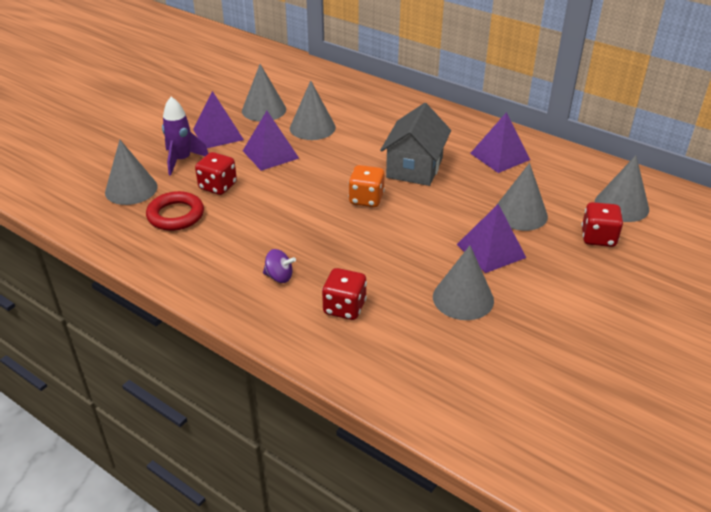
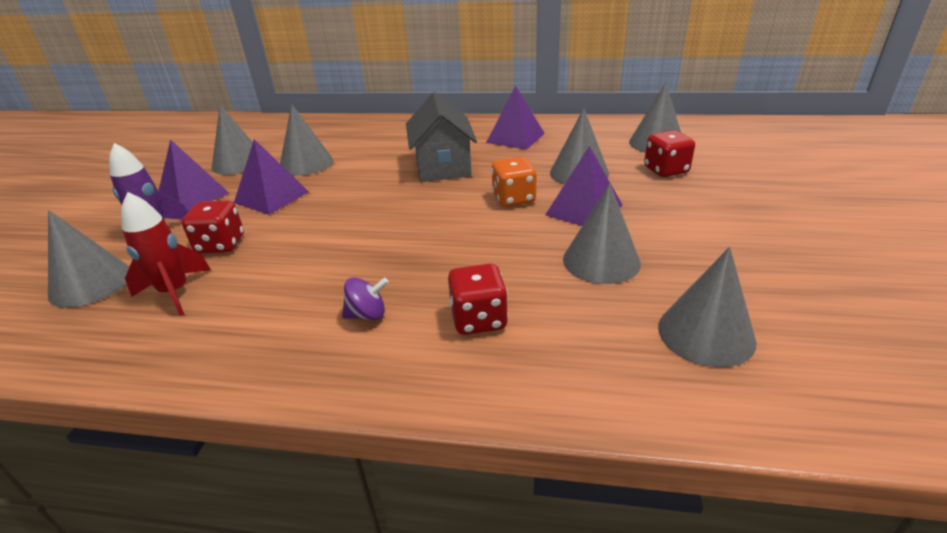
camera: 25 degrees left, 5 degrees down
(176, 215) = (175, 292): red ring -> red rocket
(366, 199) = (414, 205): orange dice -> orange dice (513, 199)
(482, 377) = (706, 333): none -> grey cone

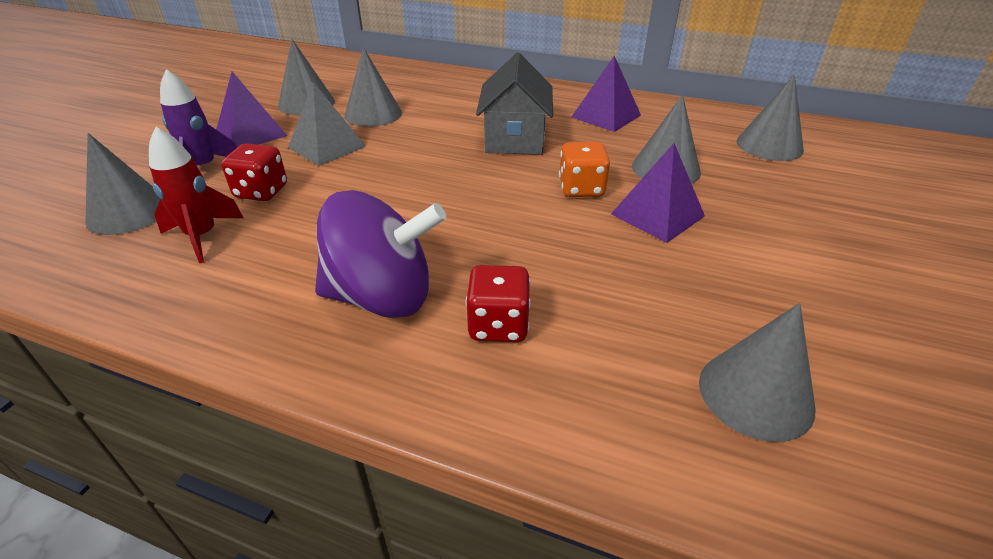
camera: 10 degrees right, 5 degrees up
(271, 197) = (327, 147): purple pyramid -> grey pyramid
(367, 315) = (383, 297): purple spinning top -> purple spinning top, size x2.43
(601, 261) = (658, 280): grey cone -> none
(666, 170) = (770, 181): red dice -> none

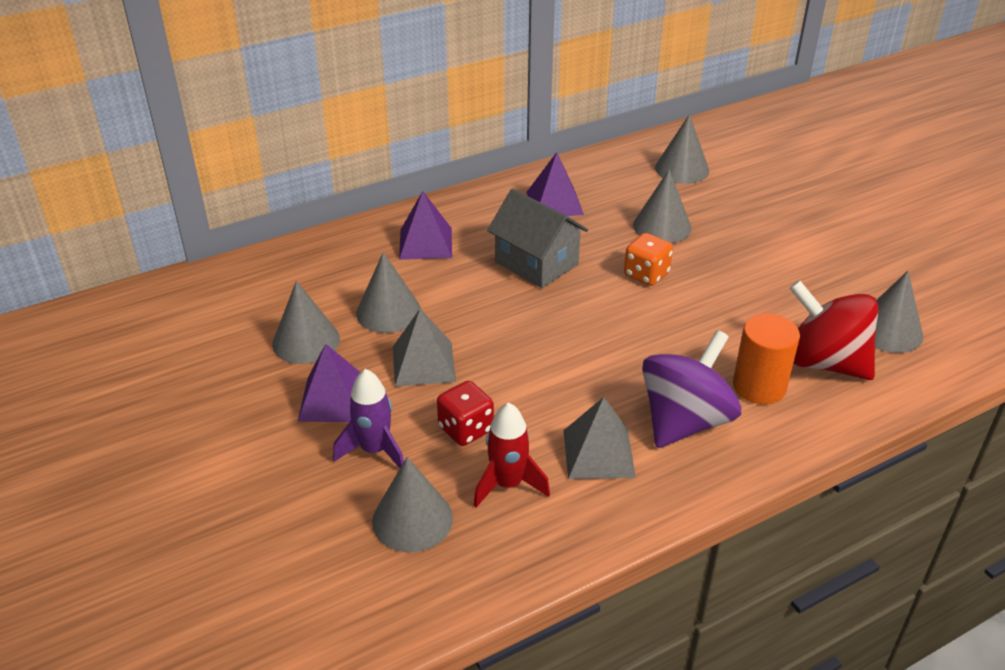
camera: 50 degrees left, 0 degrees up
(284, 265) = (598, 453): none -> grey pyramid
(498, 325) = (759, 386): red dice -> orange cylinder
(609, 360) = (825, 362): none -> red spinning top
(657, 215) = (711, 264): purple pyramid -> purple pyramid (425, 243)

